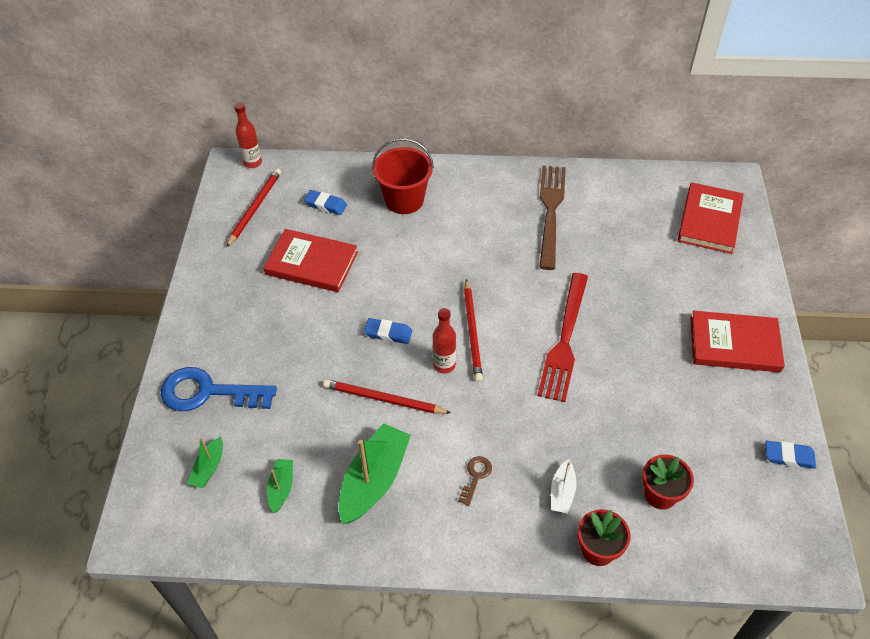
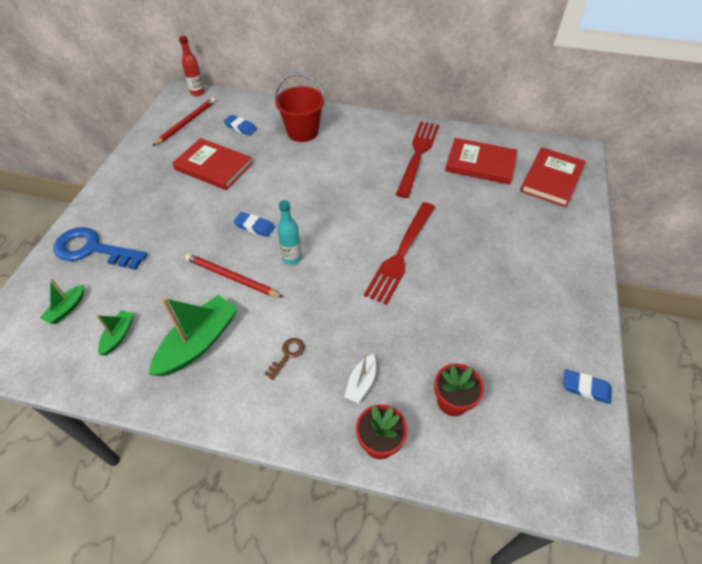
camera: 10 degrees right, 0 degrees up
(444, 365) = (292, 258): red bottle -> turquoise bottle
(472, 332) = (324, 236): red pencil -> none
(551, 211) = (418, 155): brown fork -> red fork
(734, 344) = (553, 280): red book -> red book (480, 163)

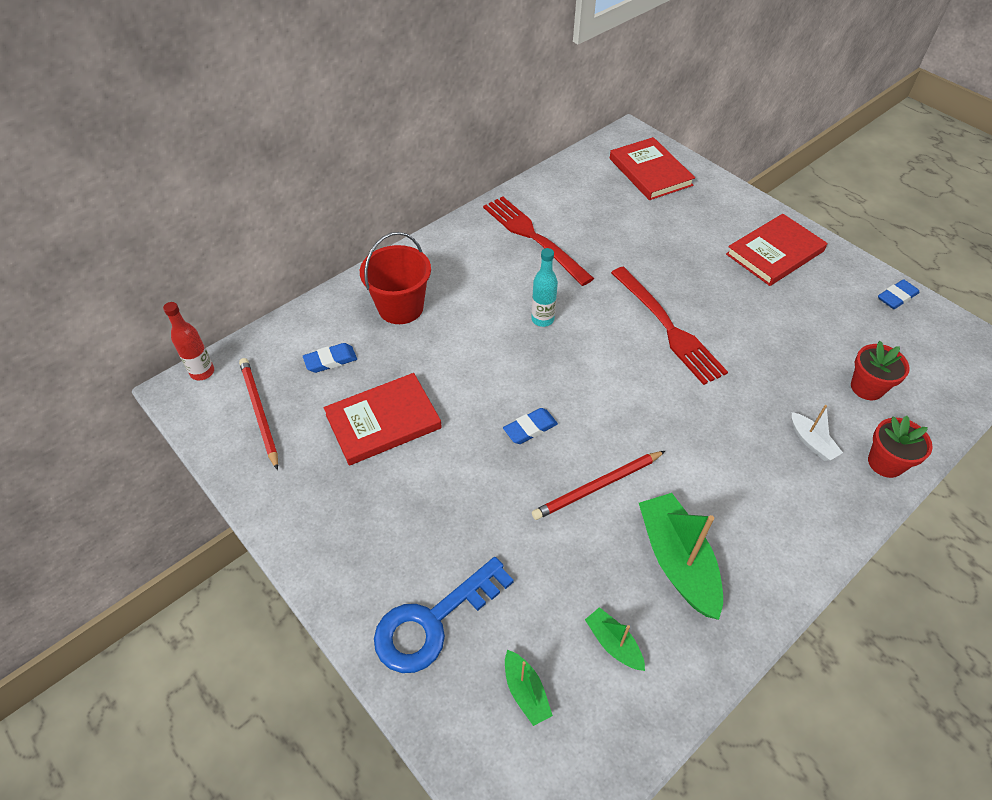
camera: 55 degrees left, 0 degrees up
(287, 355) = (744, 485): brown key -> none
(292, 258) = (608, 418): turquoise bottle -> turquoise bottle (542, 319)
(480, 163) = (588, 203): red book -> red book (774, 253)

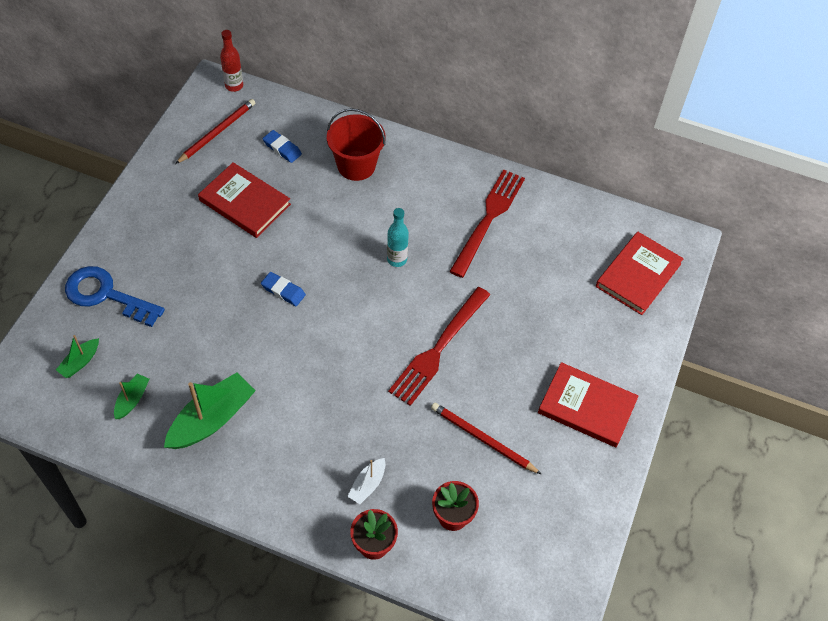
camera: 60 degrees right, 5 degrees up
(597, 487) = (252, 350): red pencil -> red pencil (482, 439)
(896, 297) = (588, 523): blue eraser -> none

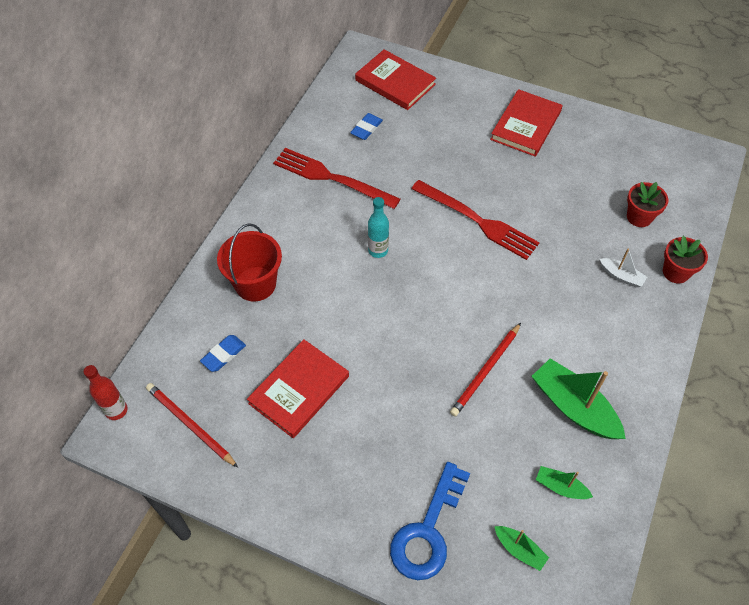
camera: 85 degrees left, 0 degrees up
(283, 291) = (417, 348): blue eraser -> blue eraser (366, 129)
(482, 439) = (565, 194): red pencil -> red pencil (485, 371)

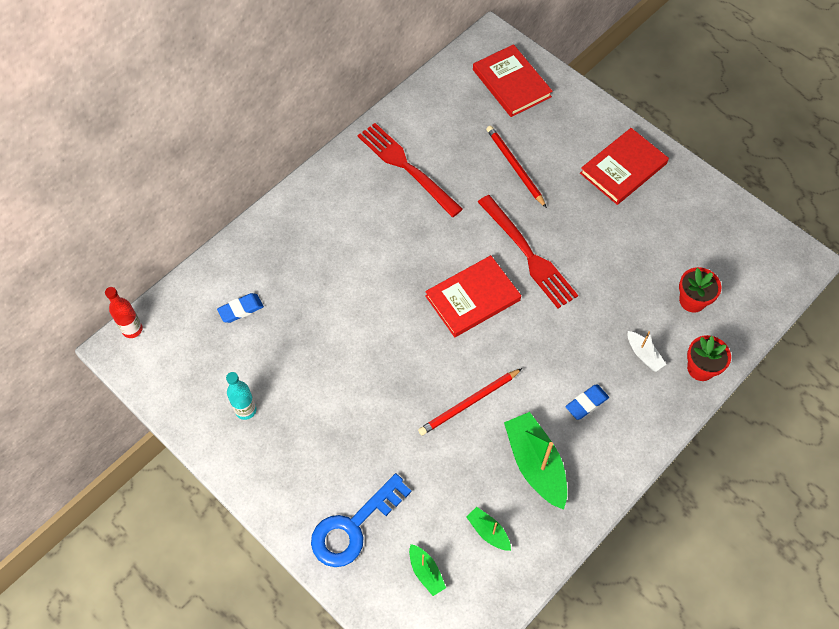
camera: 20 degrees right, 5 degrees up
(190, 425) = (189, 363): red pencil -> red pencil (515, 166)
(255, 284) = (294, 251): red bucket -> none
(299, 390) = (293, 363): red book -> red book (472, 298)
(366, 129) = (461, 125): blue eraser -> blue eraser (586, 403)
(378, 250) = (419, 254): turquoise bottle -> turquoise bottle (245, 410)

